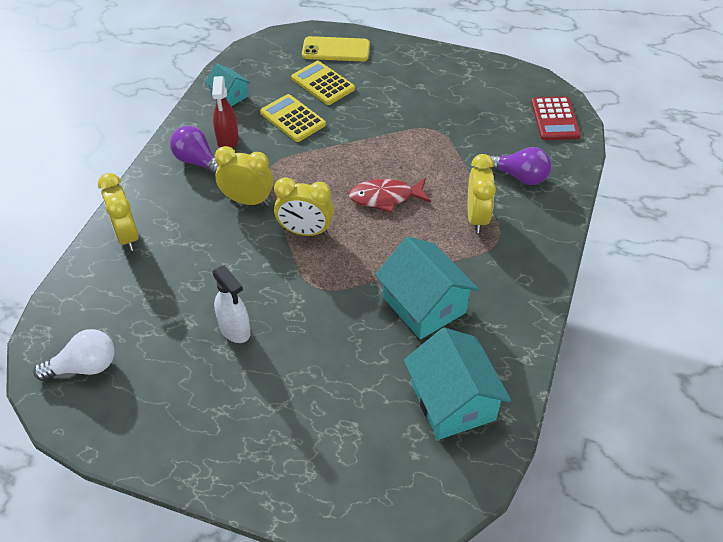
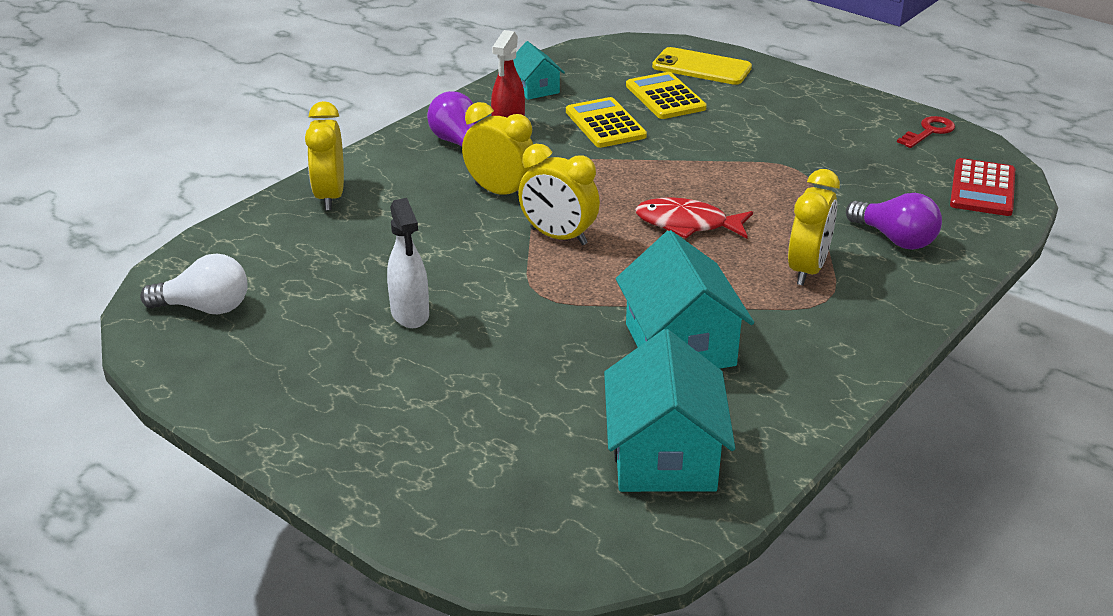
camera: 20 degrees right, 15 degrees down
(504, 76) = (929, 131): none -> red key

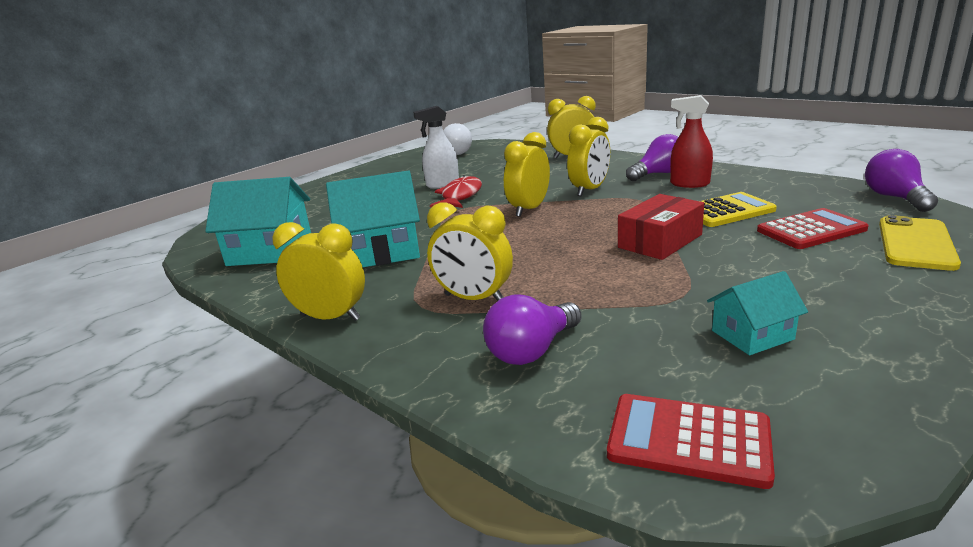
camera: 95 degrees right, 10 degrees down
(535, 88) = (777, 185): turquoise house -> turquoise house (752, 335)
(596, 50) = (895, 198): none -> purple light bulb
(665, 97) = (811, 230): yellow calculator -> red calculator
(678, 165) = (660, 241): none -> red box
(687, 224) = (552, 248): red fish -> red fish (460, 196)
(856, 358) = (330, 317): none -> yellow clock
(929, 131) = (871, 404): red key -> none

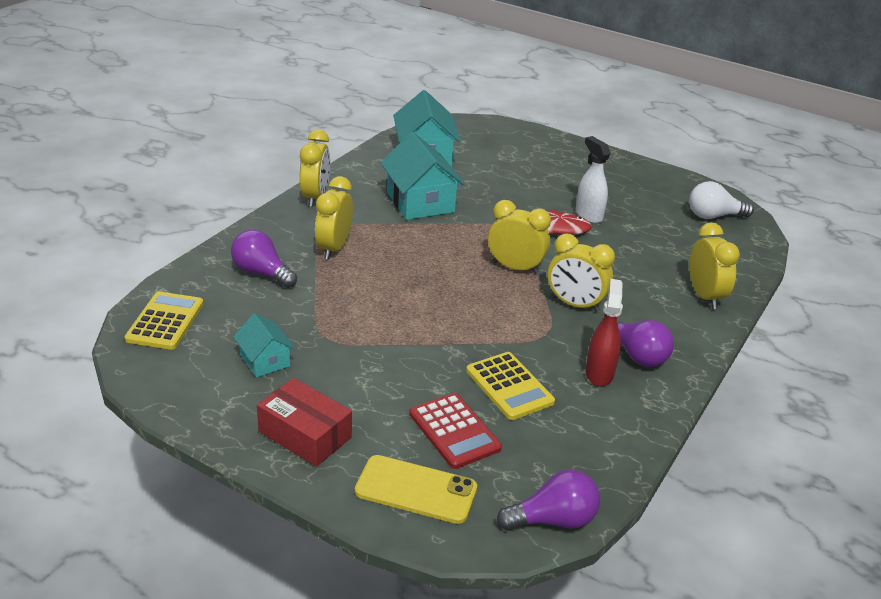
camera: 75 degrees right, 10 degrees up
(660, 241) = (432, 337): red box -> red box (305, 434)
(688, 440) = (165, 321): red calculator -> yellow calculator

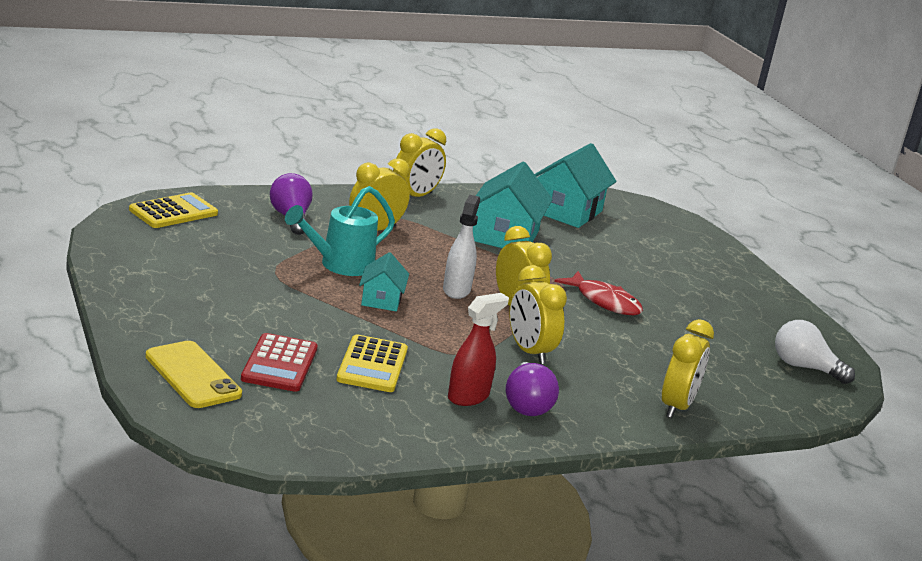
camera: 35 degrees right, 10 degrees down
(265, 360) = (207, 262): turquoise house -> turquoise house (381, 299)
(305, 434) = (166, 310): red box -> none
(359, 300) = (340, 265): none -> turquoise watering can
(553, 520) = (266, 444): purple light bulb -> none
(588, 215) = (660, 310): white spray bottle -> white spray bottle (456, 290)

